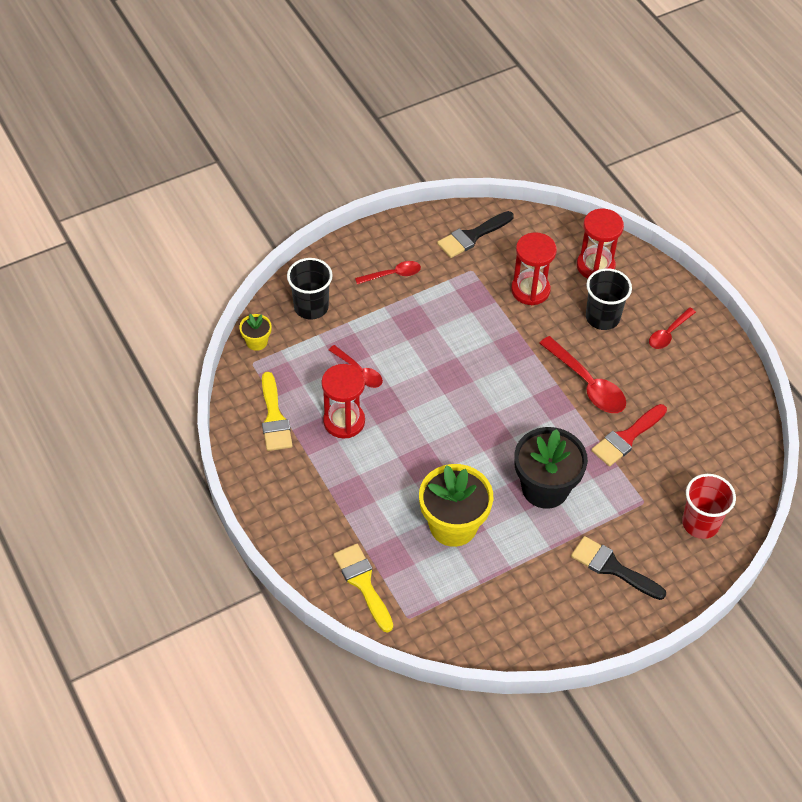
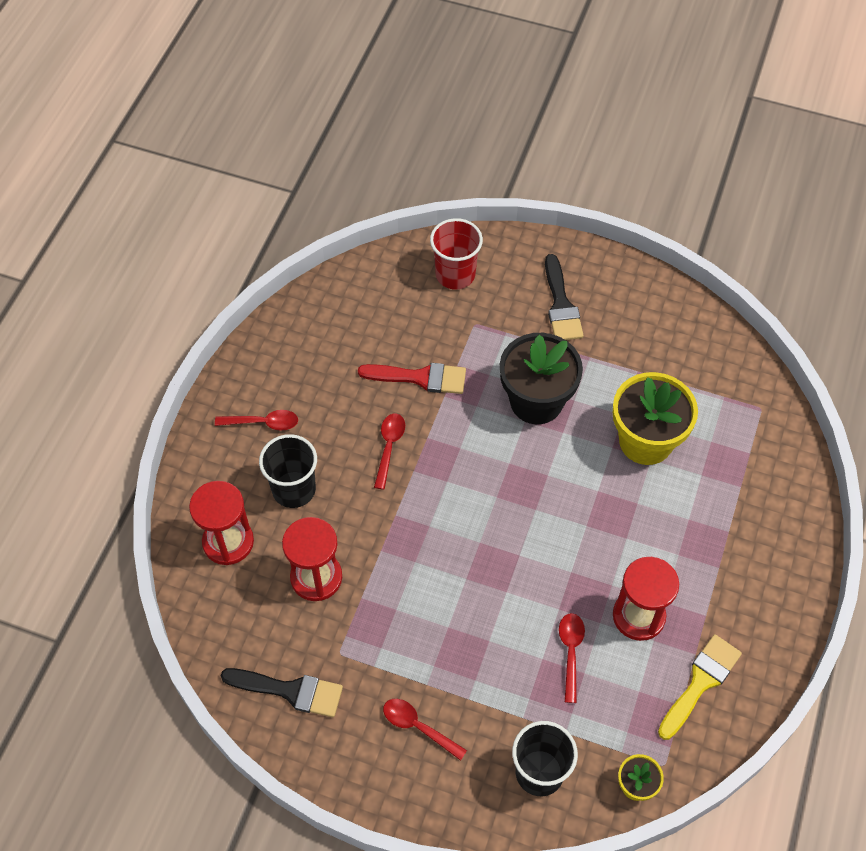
camera: 130 degrees left, 5 degrees up
(363, 583) = (770, 464): yellow brush -> none
(587, 384) = (389, 447): red spoon -> red spoon, size x0.61

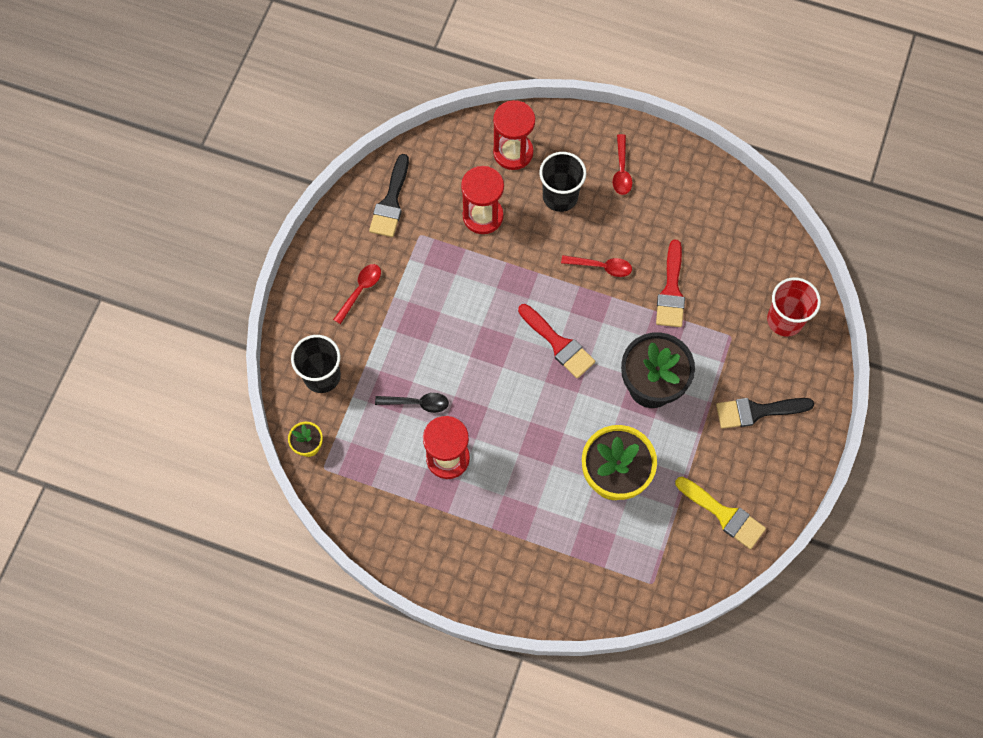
camera: 90 degrees right, 10 degrees up
(488, 494) = (558, 344): none -> red brush
(570, 652) = (417, 403): red spoon -> black spoon
(700, 682) = (390, 502): yellow brush -> yellow brush (724, 514)

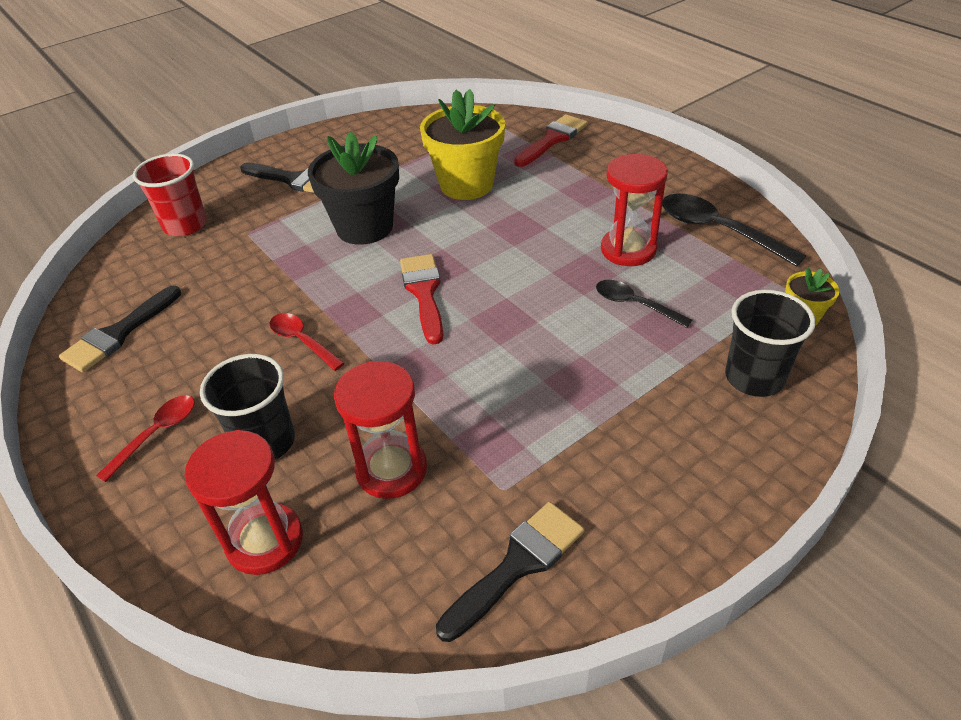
camera: 145 degrees left, 25 degrees down
(360, 290) = (645, 455): red spoon -> none
(394, 514) = (717, 230): none -> black spoon
(671, 291) = (256, 288): red brush -> red brush (552, 139)
(718, 214) = (118, 333): none -> black brush
(724, 514) = (396, 138): yellow brush -> none

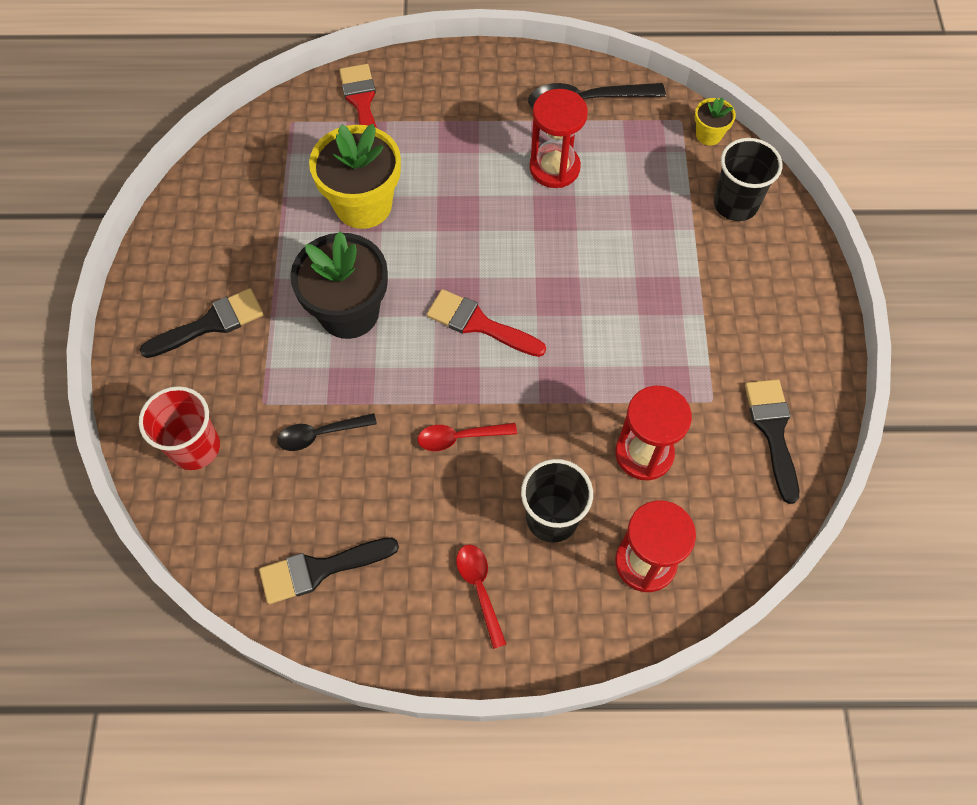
camera: 55 degrees left, 20 degrees up
(118, 333) = (320, 569): black brush -> black brush turned 90 degrees clockwise
(634, 304) = (614, 210): black spoon -> black spoon (320, 434)

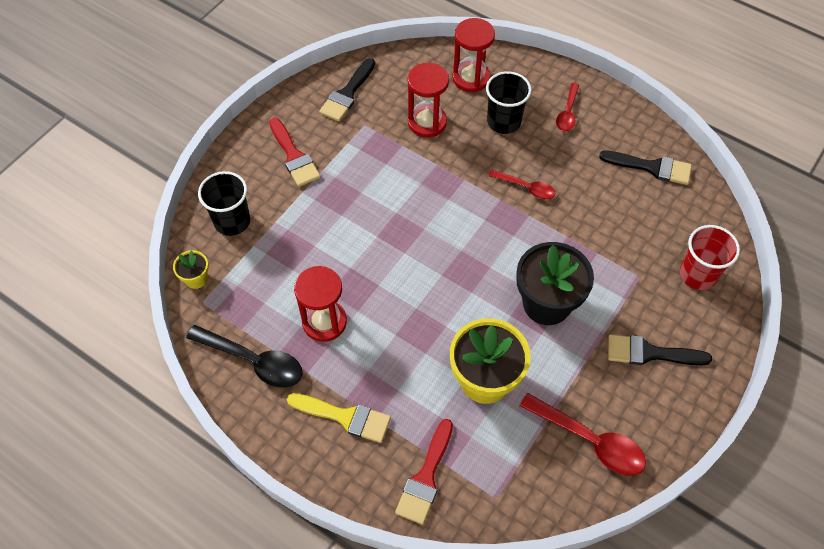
camera: 145 degrees left, 5 degrees down
(231, 209) = (590, 440): none -> red spoon
(320, 434) = (611, 237): black spoon -> none
(466, 107) = (345, 417): none -> yellow brush
(479, 324) = (465, 245): red brush -> red brush (294, 156)

